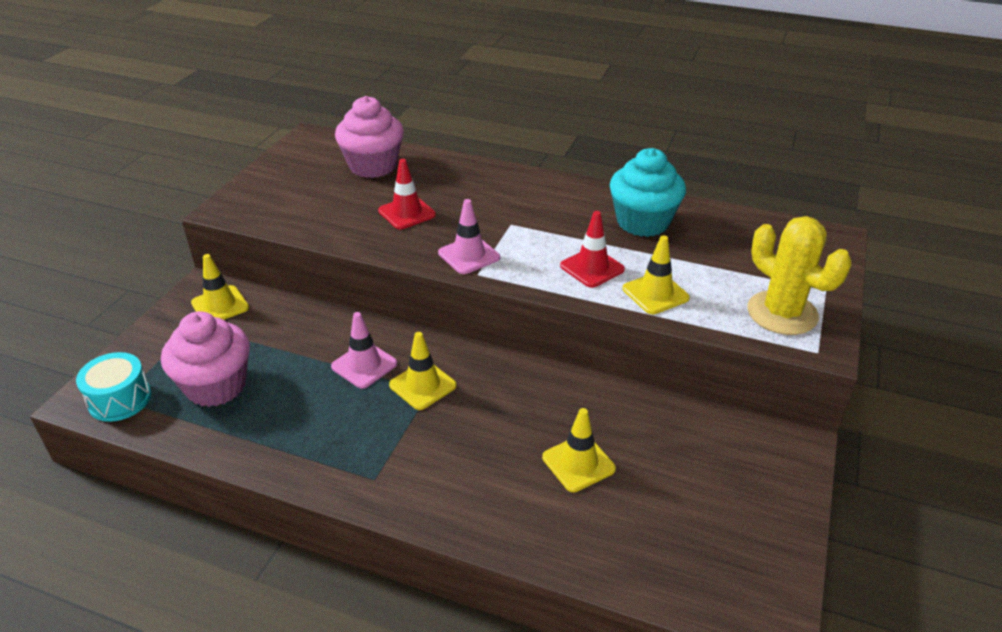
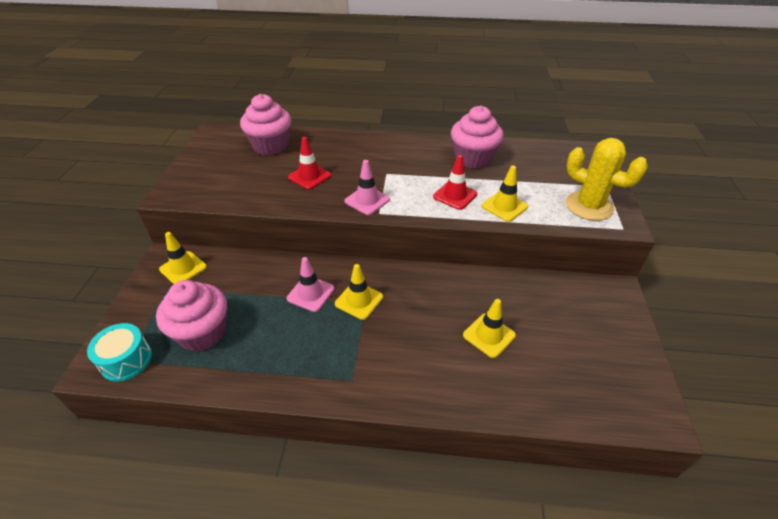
camera: 15 degrees left, 5 degrees up
(643, 222) = (473, 158): turquoise cupcake -> pink cupcake

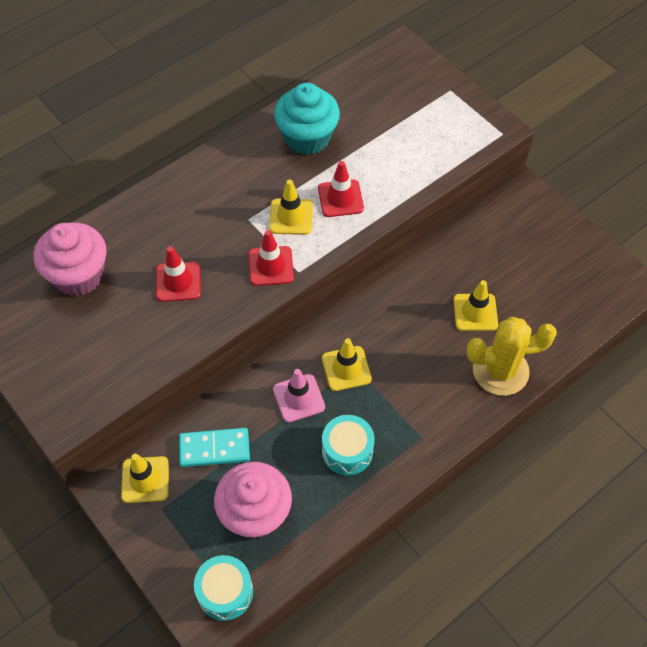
camera: 45 degrees left, 15 degrees up
(233, 282) = (214, 449): none -> turquoise domino
(296, 346) = (347, 451): none -> turquoise drum
(367, 200) = (271, 266): pink traffic cone -> red traffic cone
(473, 158) = (307, 138): pink cupcake -> turquoise cupcake
(504, 206) = (394, 179): yellow traffic cone -> yellow traffic cone (291, 217)
(589, 206) = (457, 126): yellow cactus -> yellow cactus (500, 371)

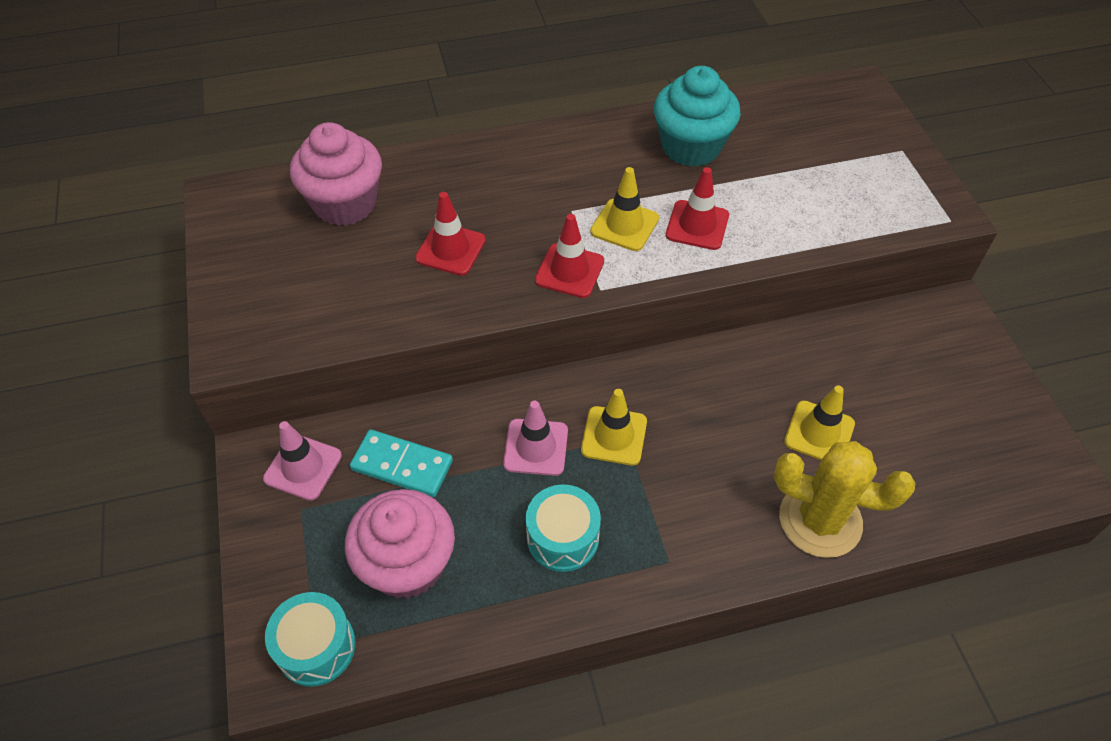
camera: 25 degrees right, 5 degrees down
(145, 479) = (303, 467): yellow traffic cone -> pink traffic cone

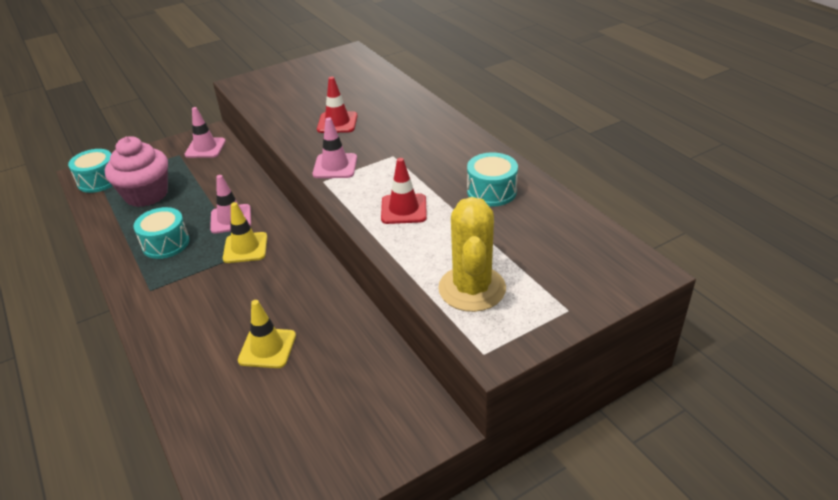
camera: 75 degrees right, 15 degrees down
(345, 204) = (360, 84): pink cupcake -> none
(402, 465) = (210, 177): turquoise domino -> none
(569, 271) = (335, 166): red traffic cone -> pink traffic cone
(624, 225) = (388, 178): yellow traffic cone -> none
(691, 147) = (491, 191): turquoise cupcake -> turquoise drum
(820, 520) = (186, 359): yellow cactus -> yellow cactus (472, 289)

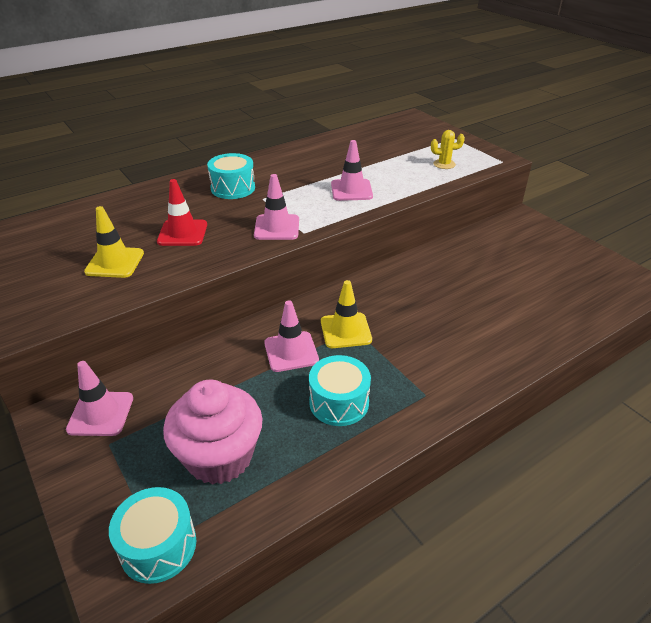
camera: 95 degrees left, 0 degrees up
(267, 348) = (482, 295): yellow traffic cone -> yellow traffic cone (115, 262)
(404, 209) = (351, 190): red traffic cone -> pink traffic cone
(472, 289) = (444, 164): yellow cactus -> yellow cactus, size x0.46
(491, 191) = (326, 157): turquoise drum -> turquoise drum (233, 188)

